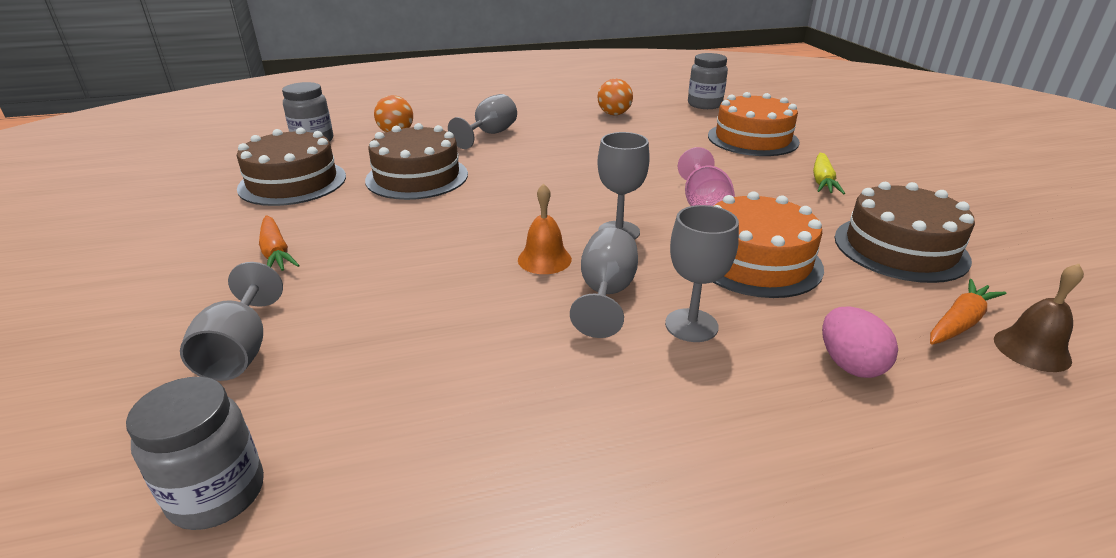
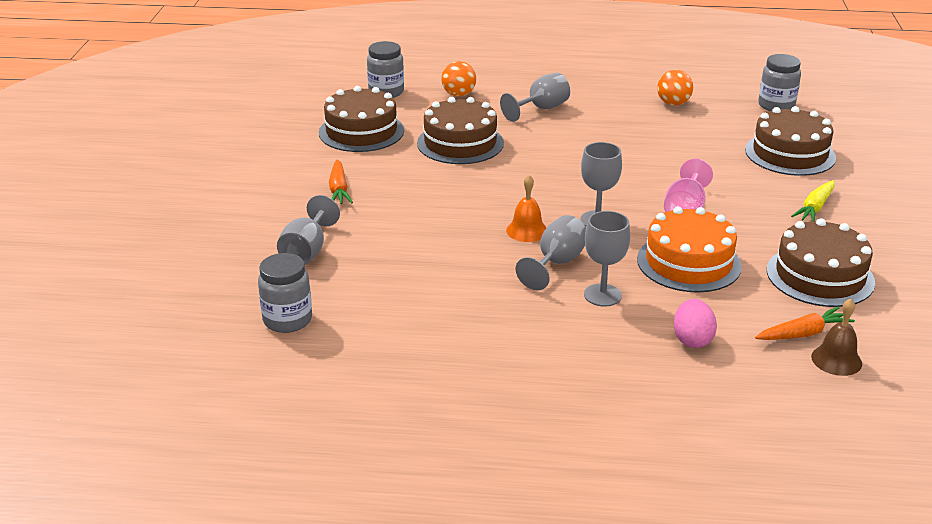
camera: 20 degrees right, 0 degrees up
(752, 139) = (790, 154): orange cake -> brown cake

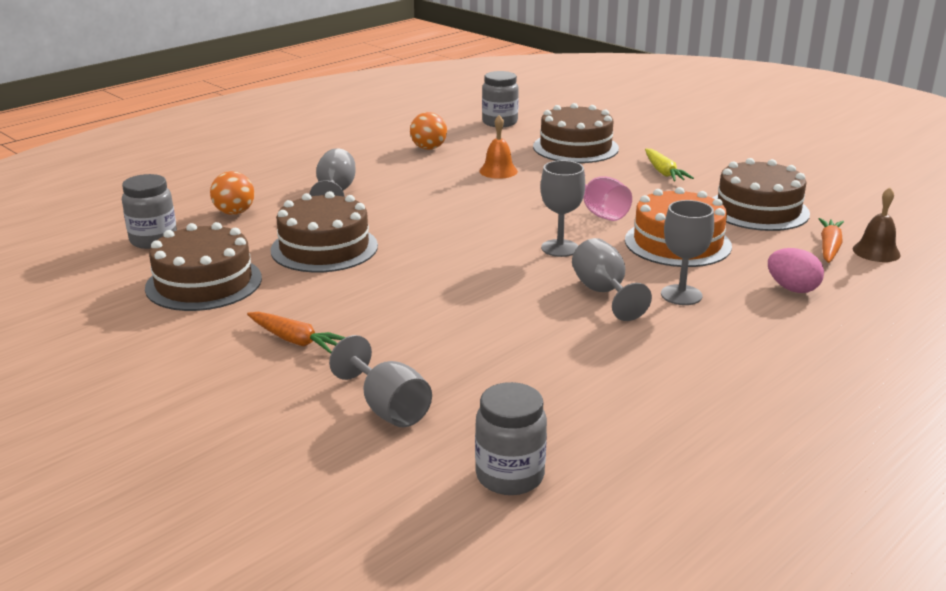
camera: 50 degrees left, 5 degrees down
(527, 230) = (530, 282): orange bell -> orange bell (498, 171)

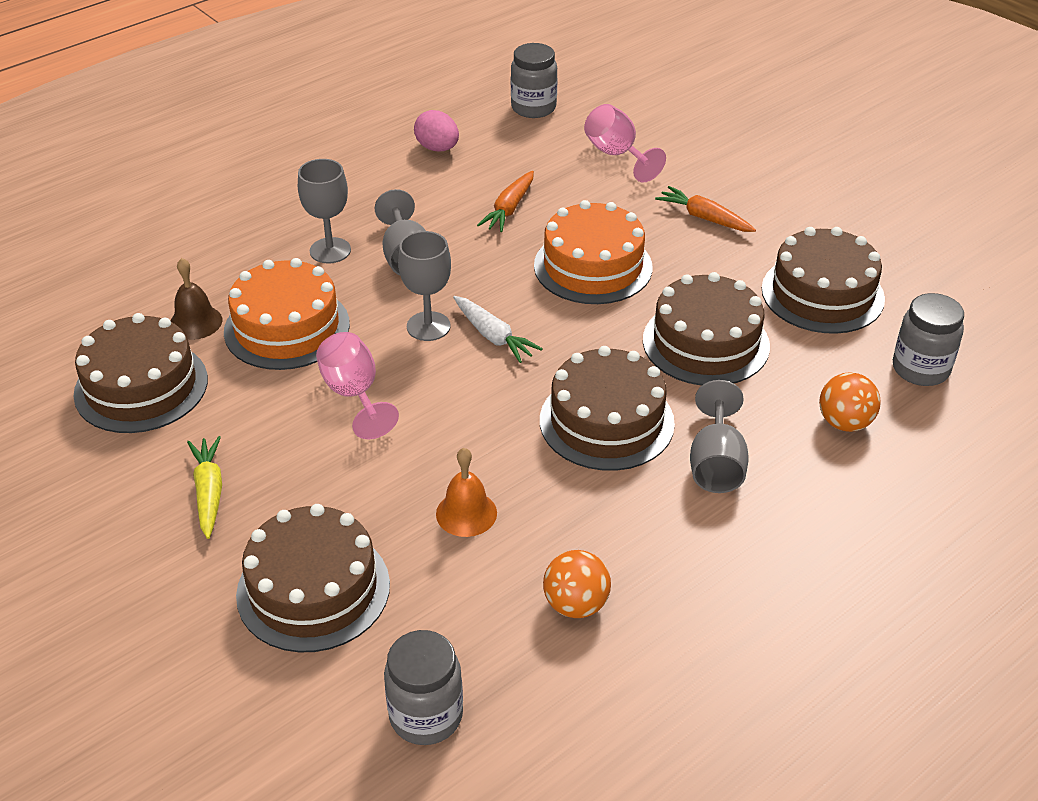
camera: 175 degrees left, 15 degrees up
(388, 408) = (617, 155): grey goblet -> pink goblet
(409, 207) = (606, 421): none -> brown cake
(419, 294) = (593, 266): none -> orange cake
(503, 245) = (493, 336): none -> white carrot
(792, 288) = (214, 253): pink egg -> pink egg (437, 148)
(829, 247) = (119, 310): orange carrot -> orange carrot (509, 209)
(876, 252) = (73, 300): brown bell -> brown bell (195, 322)

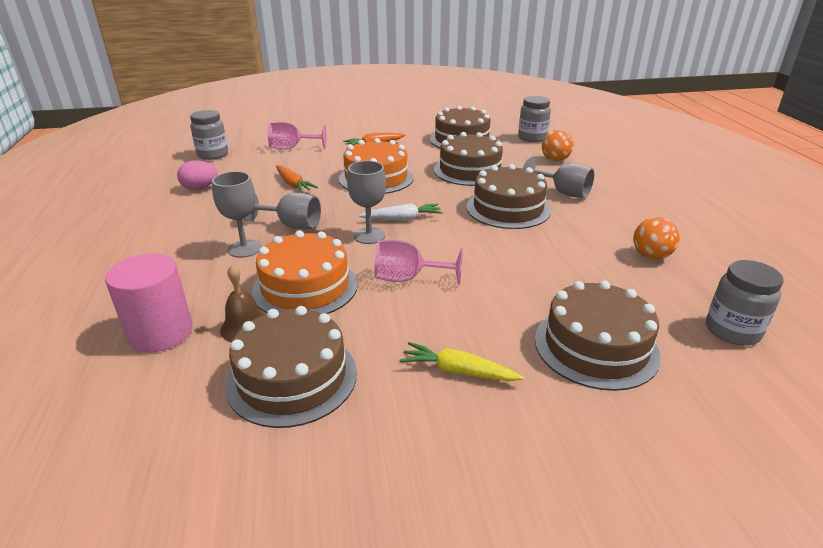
camera: 60 degrees left, 10 degrees down
(158, 277) = (160, 333): none -> pink cylinder
(466, 513) = (555, 269): orange bell -> none

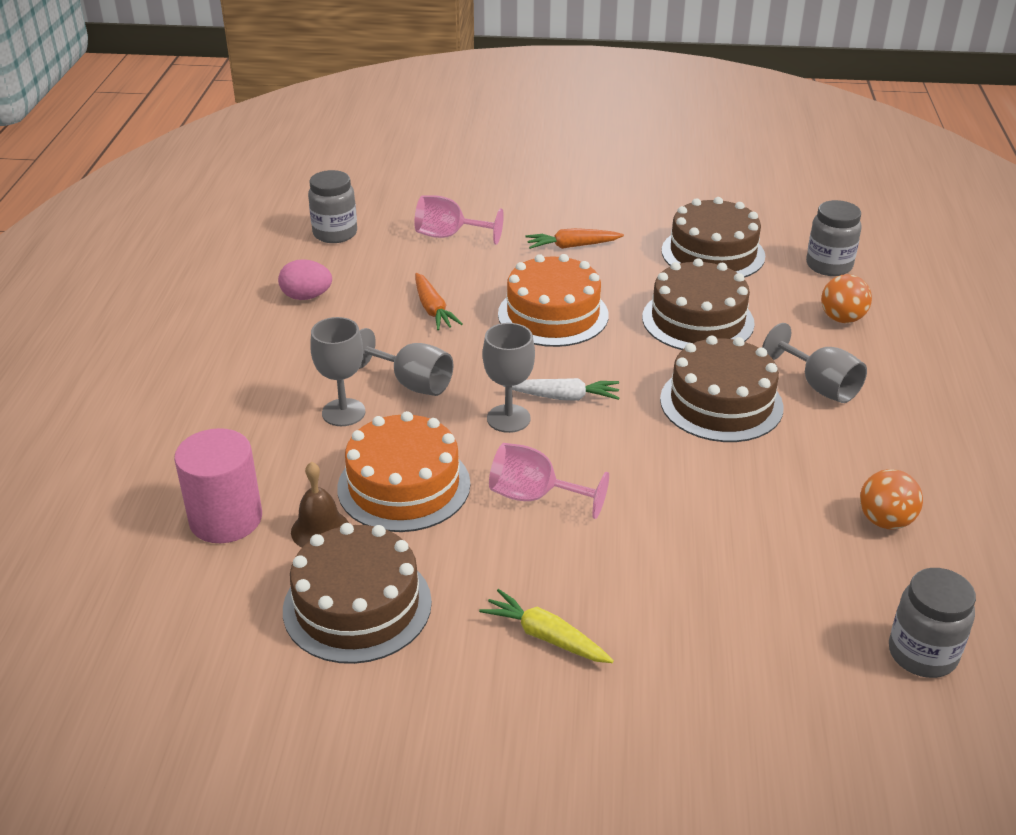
camera: 15 degrees right, 5 degrees up
(595, 347) = (728, 639): brown cake -> none

